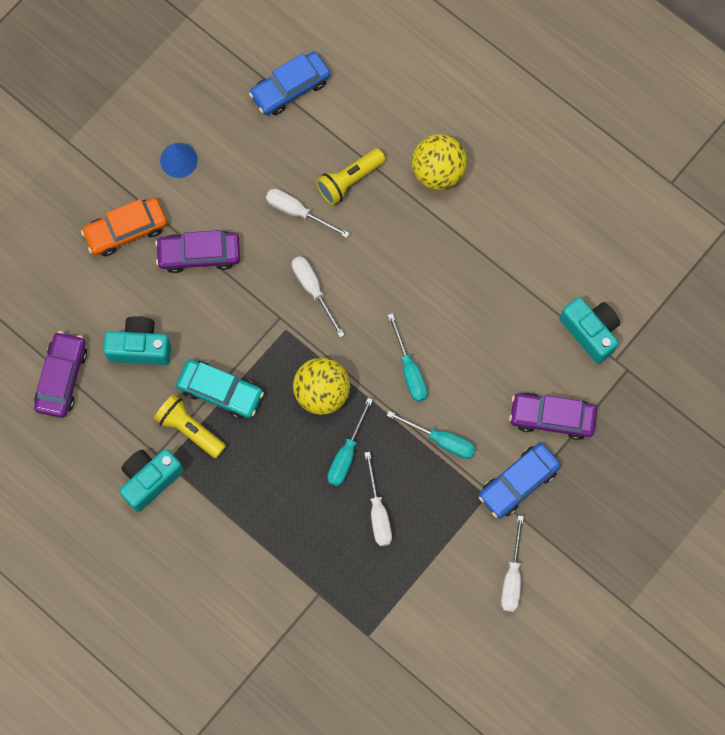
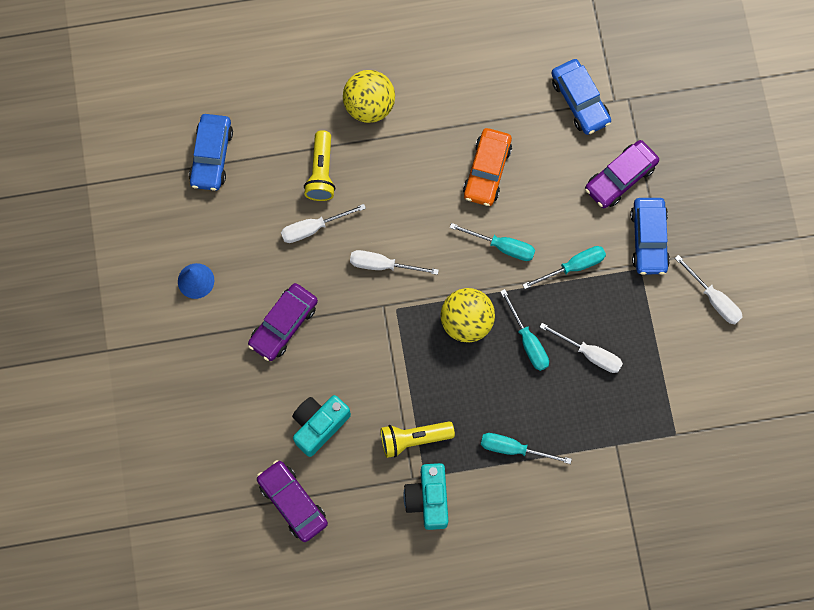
camera: 50 degrees left, 0 degrees up
(126, 230) = (217, 363): orange car -> orange car (487, 171)
(220, 391) = (403, 393): turquoise car -> none
(247, 514) = (513, 448): none -> turquoise screwdriver
(590, 332) = (579, 101): turquoise camera -> blue car

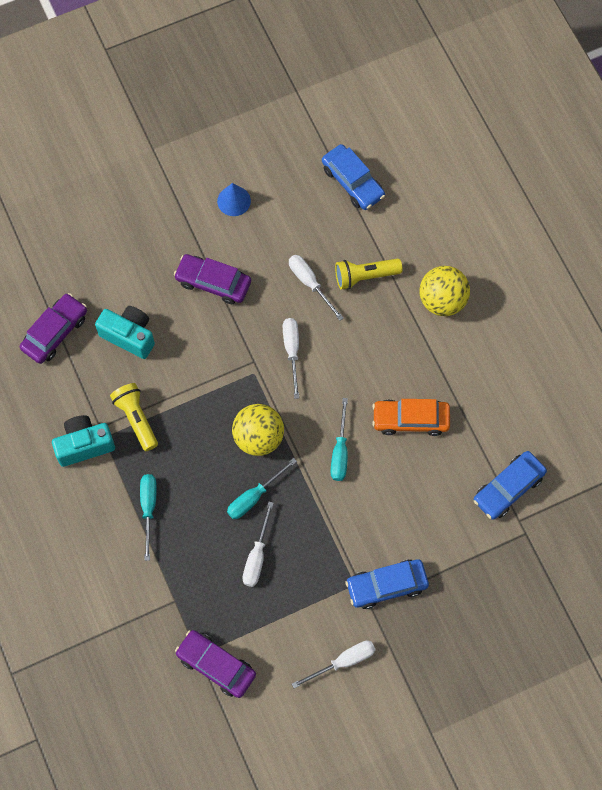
camera: 75 degrees right, 5 degrees down
(211, 156) = (352, 182): blue car -> blue car turned 120 degrees counterclockwise
(573, 267) = (338, 521): turquoise screwdriver -> none
(620, 178) = (441, 544): purple car -> purple car (216, 665)
(713, 299) = (343, 662): white screwdriver -> white screwdriver turned 150 degrees counterclockwise

